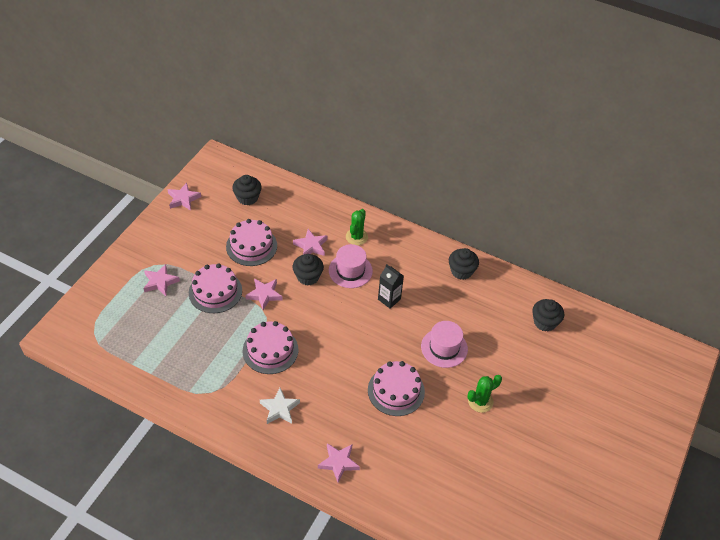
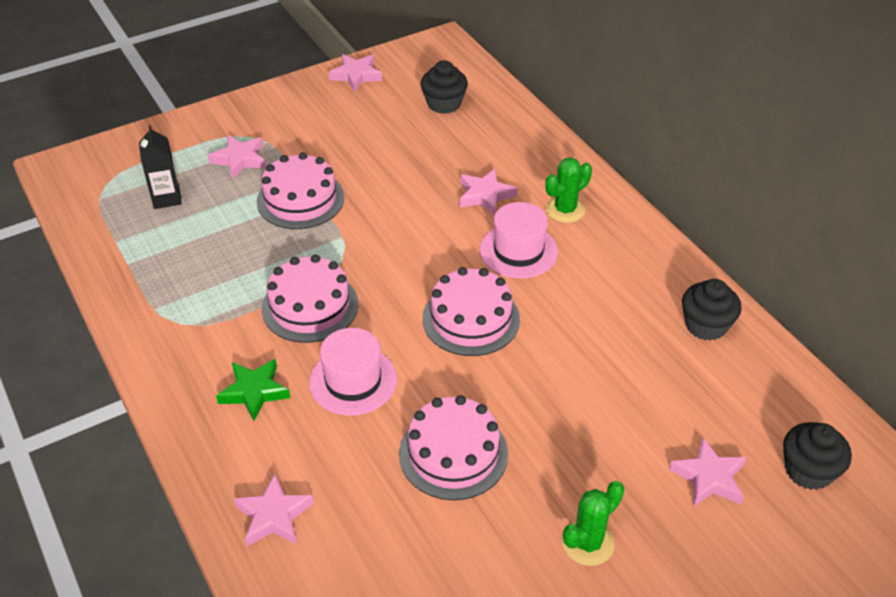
camera: 35 degrees right, 5 degrees down
(251, 246) = (399, 163): pink cake -> pink cake (471, 319)
(264, 295) = (364, 231): pink star -> pink star (709, 477)
(279, 409) = (254, 392): white star -> green star
(308, 277) = (447, 233): black cupcake -> none
(389, 299) = (549, 315): black carton -> black carton (166, 198)
(444, 348) = (587, 427): pink hat -> pink hat (353, 381)
(480, 401) = (588, 543): green cactus -> green cactus turned 45 degrees counterclockwise

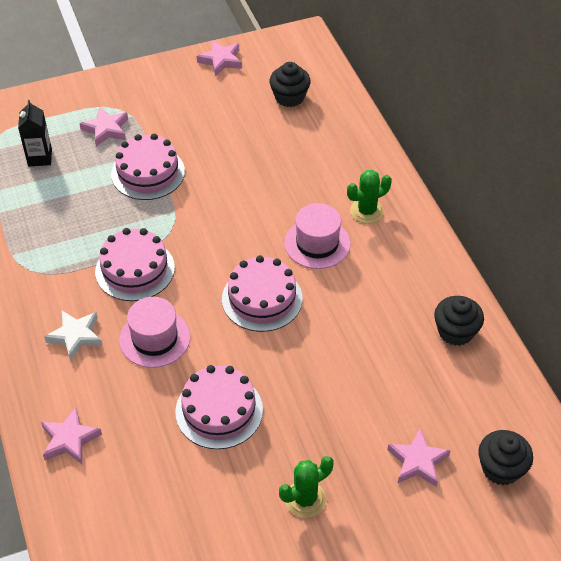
camera: 10 degrees right, 5 degrees up
(254, 392) = (76, 336): green star -> white star
(485, 195) = (302, 189): pink star -> none

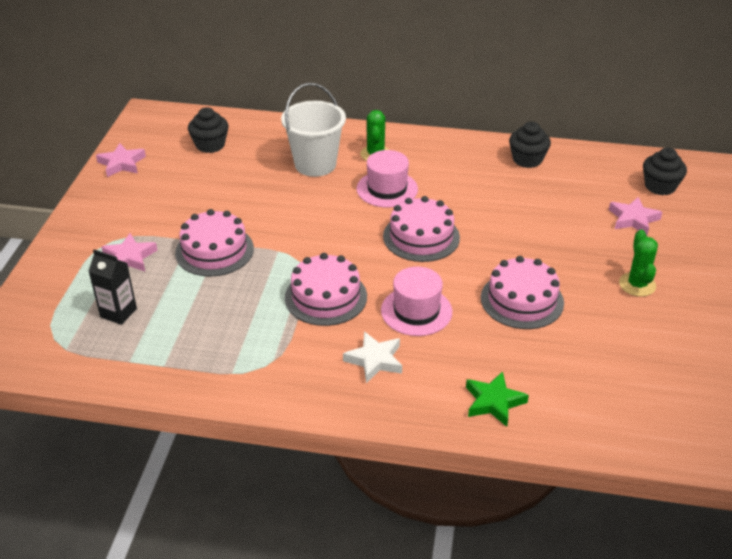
camera: 60 degrees left, 10 degrees down
(69, 439) = (494, 402): pink star -> green star
(316, 177) = (315, 164): none -> white bucket

